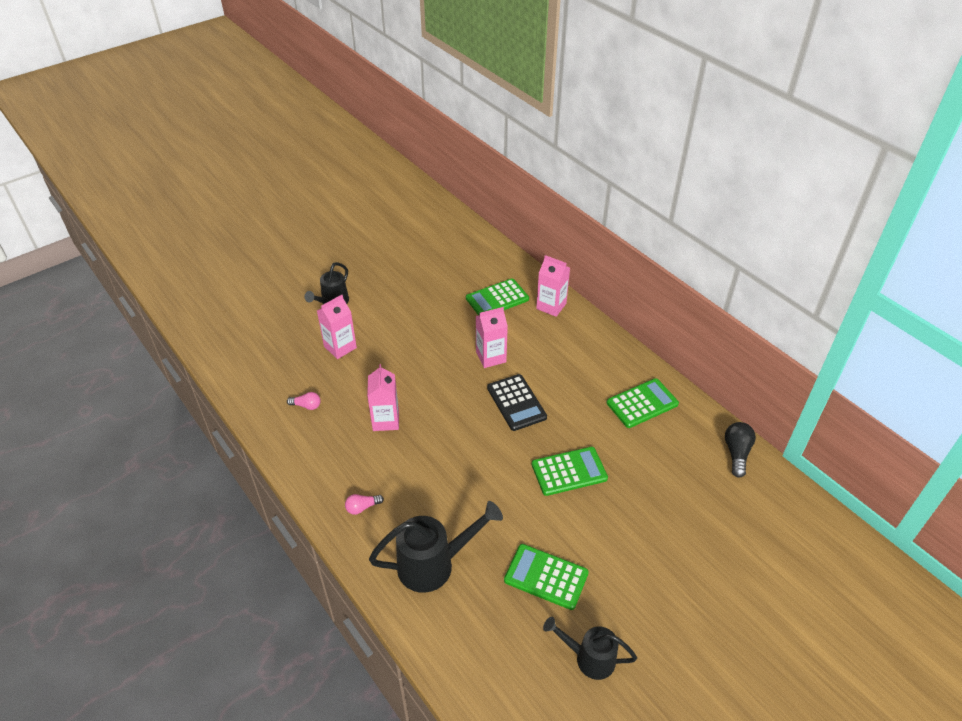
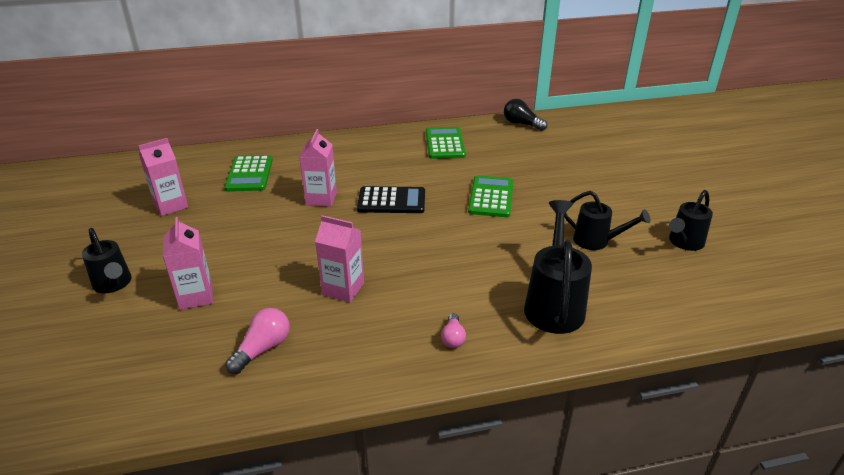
camera: 65 degrees left, 10 degrees down
(306, 406) = (263, 349): pink light bulb -> pink light bulb, size x1.56
(546, 577) = (596, 241): green calculator -> black watering can
(551, 306) = (293, 150): pink carton -> pink carton (171, 205)

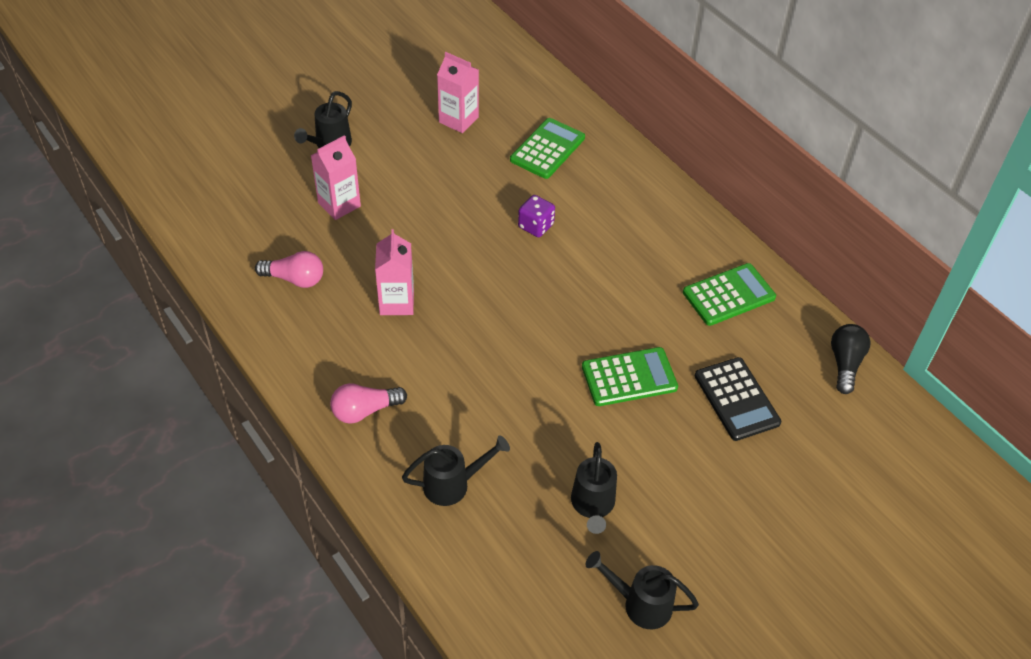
camera: 65 degrees right, 15 degrees up
(249, 174) = (547, 149): green calculator -> green calculator turned 150 degrees clockwise
(321, 199) = (535, 226): pink carton -> purple dice
(391, 201) = (566, 287): black calculator -> black calculator (736, 399)
(453, 338) = (365, 410): pink light bulb -> pink light bulb, size x1.56
(554, 304) = (452, 484): black watering can -> black watering can, size x0.65

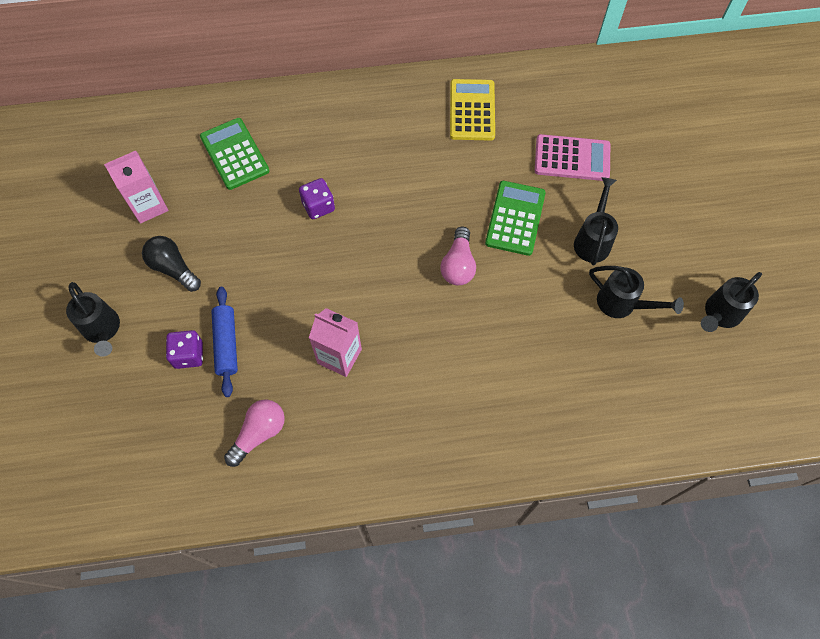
camera: 60 degrees left, 15 degrees up
(339, 204) = (188, 355): pink carton -> purple dice
(363, 223) = (226, 344): none -> blue rolling pin
(365, 410) = (446, 435): pink light bulb -> pink light bulb (458, 265)
(452, 484) = (556, 397): black watering can -> black watering can (593, 240)
(728, 295) = (472, 110): green calculator -> yellow calculator
(736, 399) = (572, 158): black calculator -> pink calculator
(845, 364) = (575, 75): black light bulb -> black light bulb (173, 268)

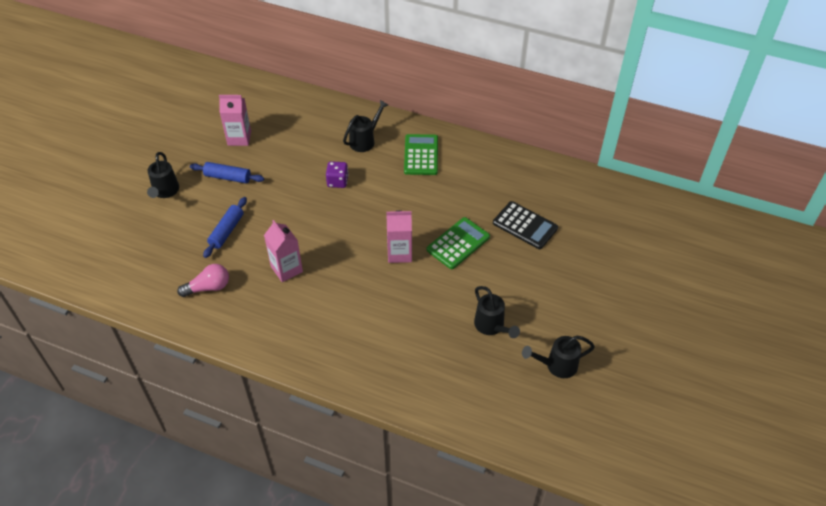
camera: 30 degrees right, 15 degrees down
(173, 268) = (228, 177): black light bulb -> blue rolling pin
(188, 355) = (201, 227): purple dice -> none
(234, 154) = (309, 131): green calculator -> green calculator (421, 155)
(458, 265) = (399, 253): pink light bulb -> pink carton
(472, 110) = (478, 169): yellow calculator -> none
(572, 158) = (525, 225): pink calculator -> black calculator
(593, 240) = (501, 280): black watering can -> black watering can (365, 140)

